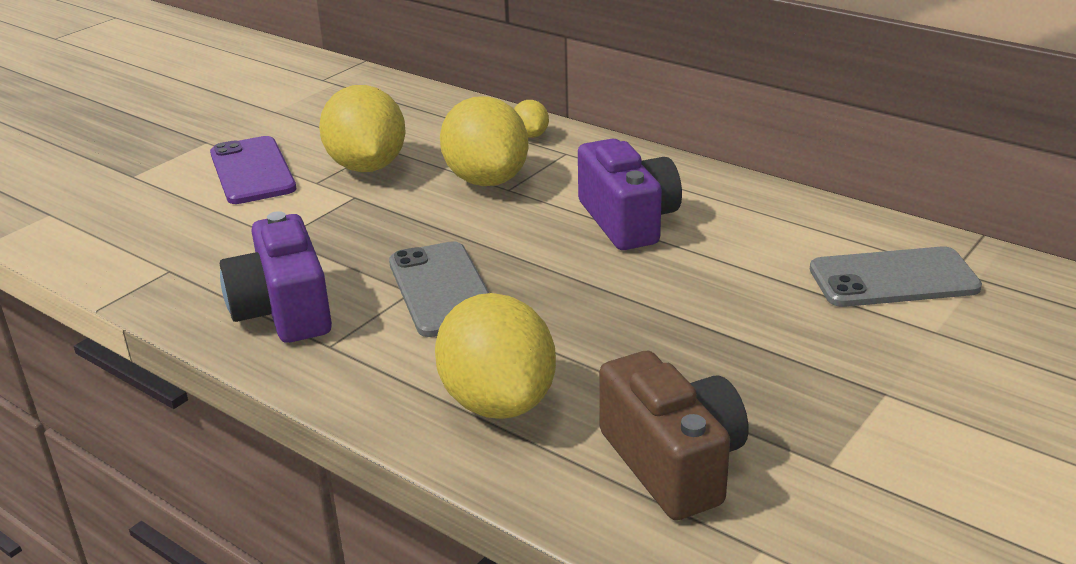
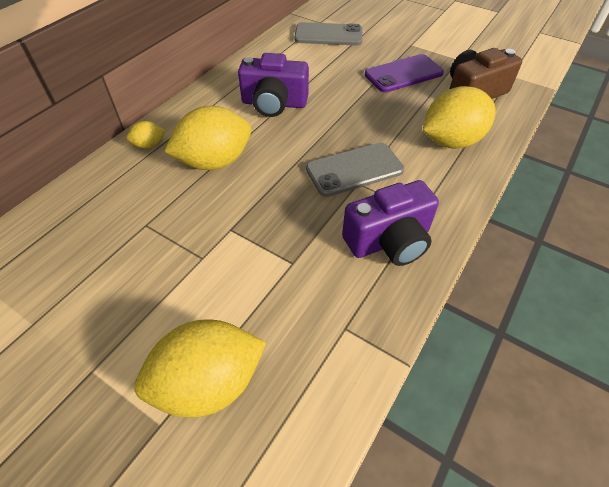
camera: 95 degrees left, 20 degrees up
(252, 171) = (172, 310): purple phone -> purple phone (403, 74)
(367, 166) = (180, 229): yellow lemon -> yellow lemon (208, 383)
(628, 220) = (274, 103): purple camera -> purple camera turned 150 degrees counterclockwise
(893, 279) = (328, 35): grey phone -> grey phone turned 75 degrees counterclockwise

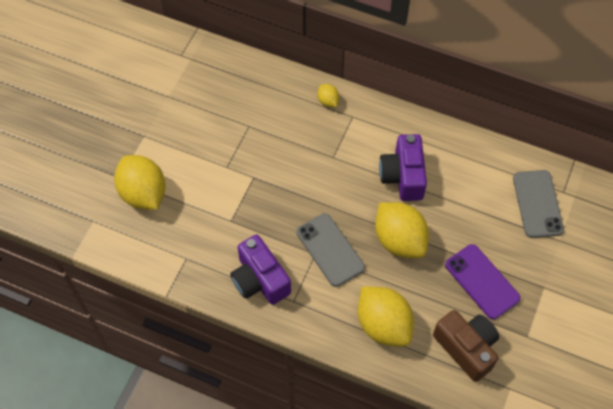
camera: 80 degrees right, 10 degrees up
(214, 162) = (318, 150): yellow lemon -> yellow lemon (399, 240)

